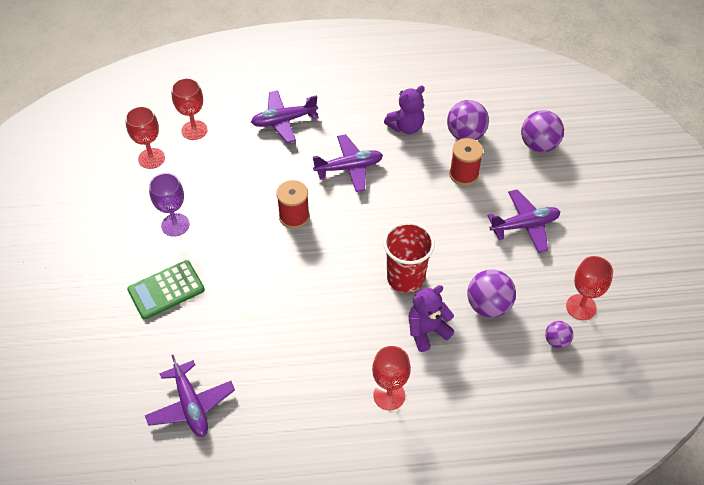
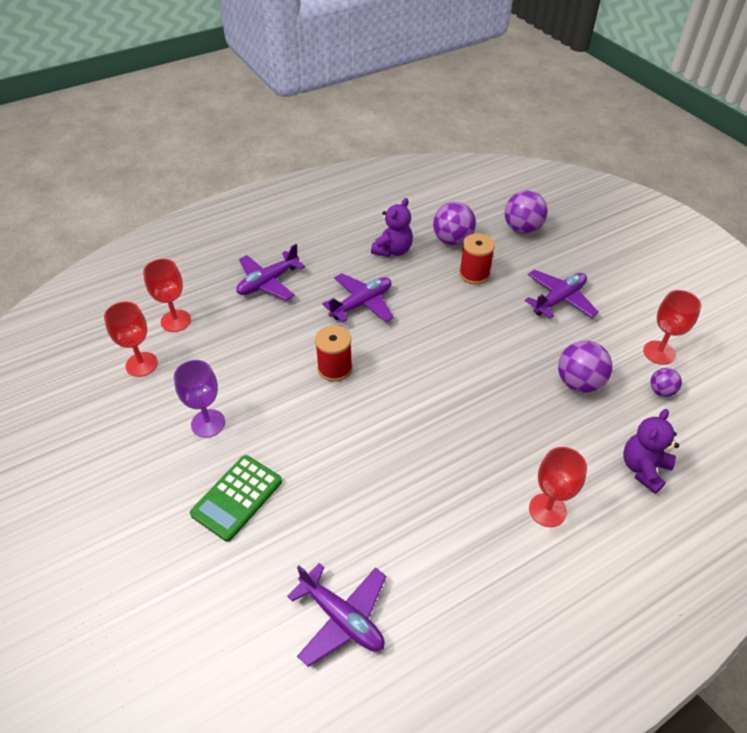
camera: 25 degrees left, 5 degrees down
(405, 278) = (484, 386): red cup -> none
(427, 331) = (539, 429): purple teddy bear -> purple teddy bear (643, 469)

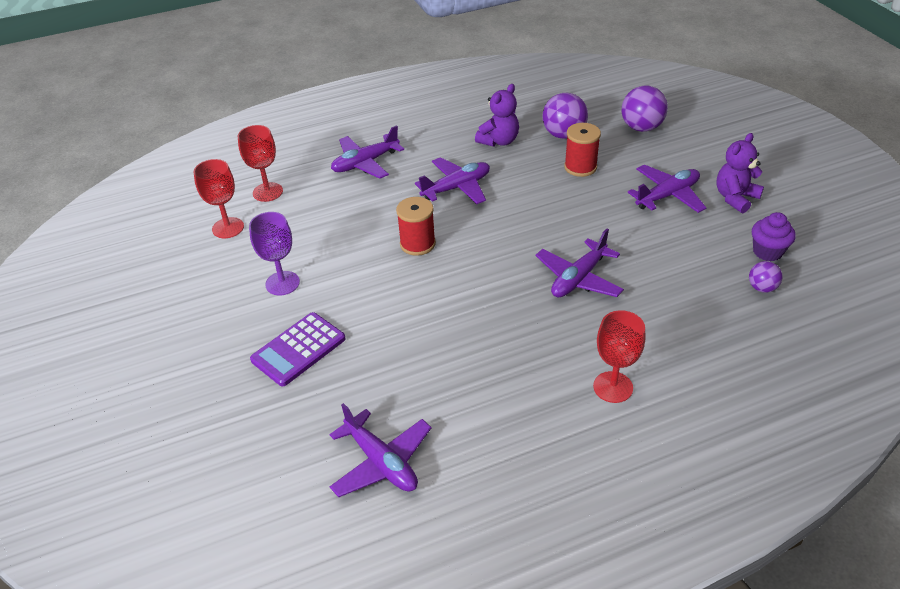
camera: 10 degrees right, 5 degrees down
(237, 497) = (298, 349): green calculator -> purple calculator
(494, 394) = (578, 278): none -> purple plane
(579, 383) = (672, 274): purple ball -> none
(643, 469) = (725, 358): purple teddy bear -> purple teddy bear (735, 198)
(659, 352) = (767, 252): red goblet -> purple cupcake

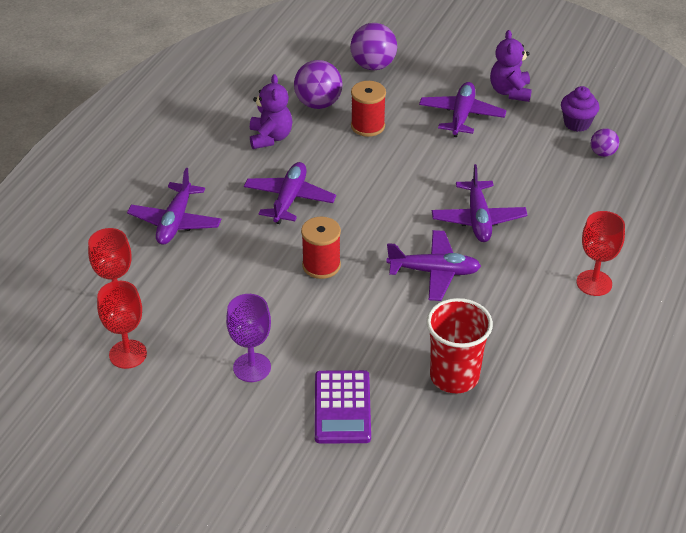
camera: 45 degrees left, 0 degrees up
(381, 462) = (513, 438): purple plane -> purple plane (434, 272)
(402, 382) = (454, 376): none -> red cup

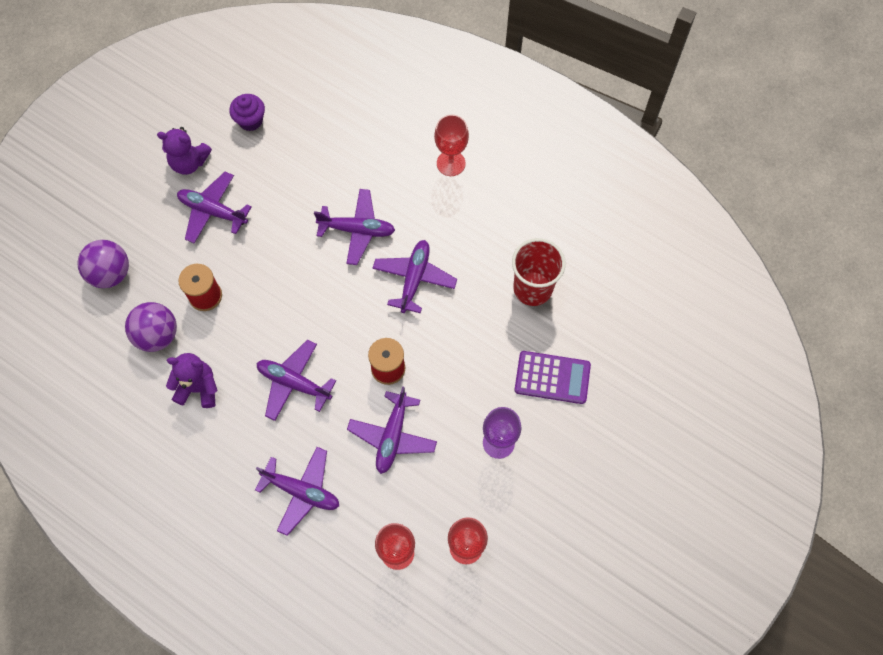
camera: 80 degrees left, 25 degrees up
(245, 279) = (392, 436): none -> purple plane
(602, 153) = (296, 112): purple ball -> none

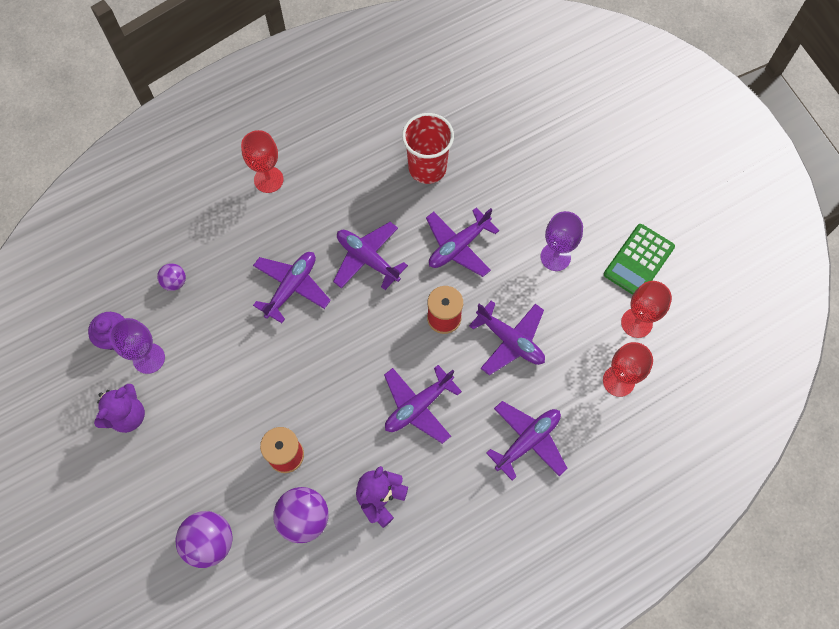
camera: 65 degrees left, 0 degrees up
(213, 211) = (196, 413): purple plane -> purple plane (458, 246)
(244, 153) = (149, 358): none -> purple goblet
(319, 139) = (175, 282): none -> purple ball
(534, 524) = (638, 261): none -> green calculator
(552, 377) = (516, 189): purple calculator -> none

